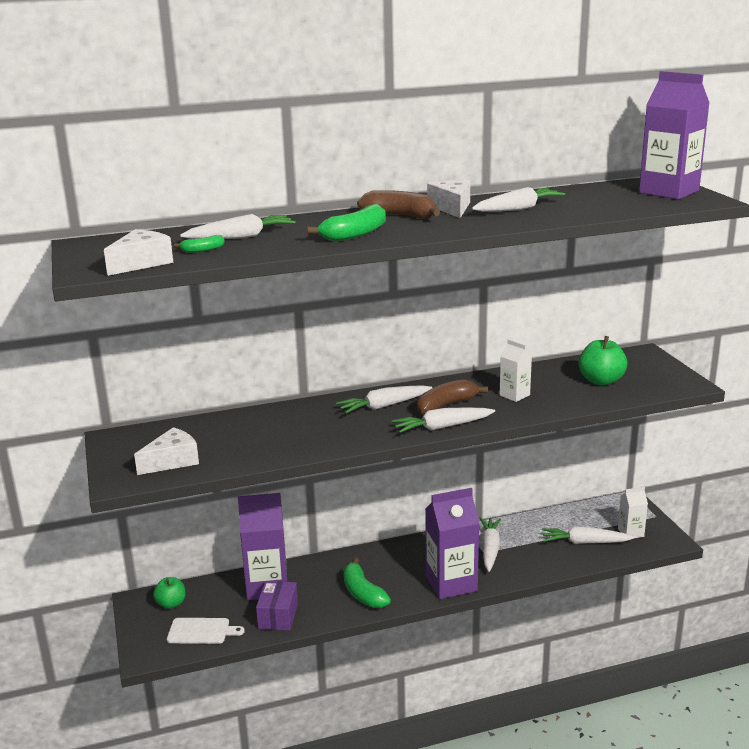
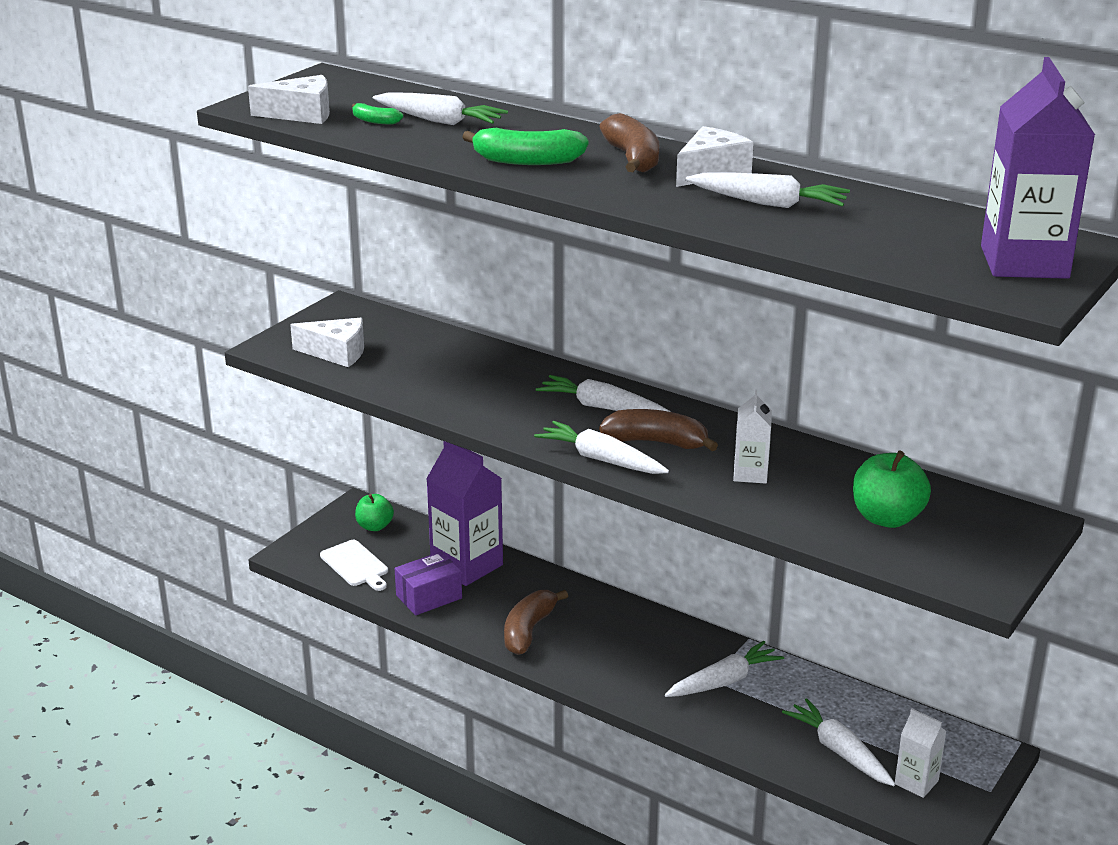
camera: 50 degrees right, 5 degrees up
(363, 593) = (528, 630): green banana -> brown banana
(451, 583) = (620, 682): purple carton -> none

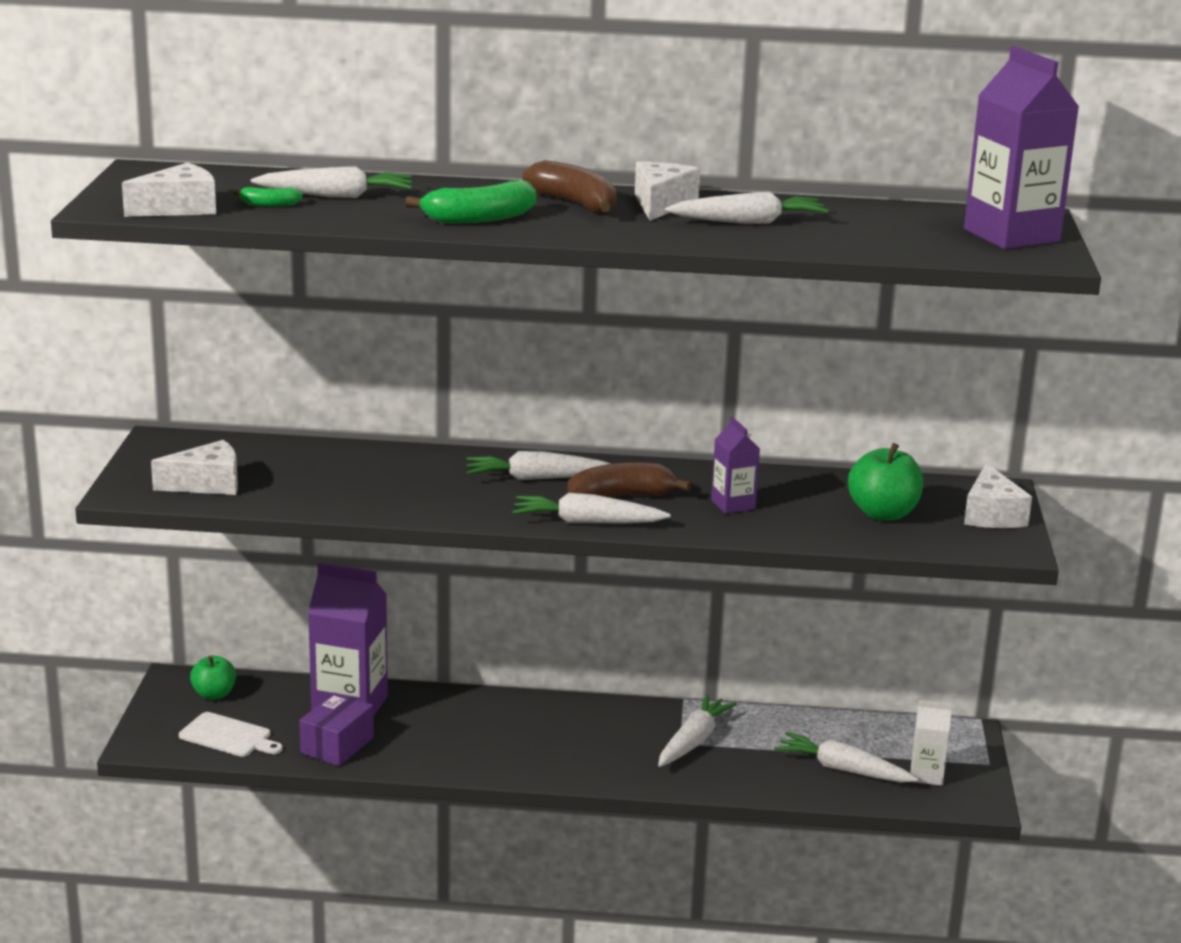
camera: 30 degrees left, 5 degrees down
(528, 630) = (469, 748): brown banana -> none
(750, 474) = (733, 504): white carton -> purple carton
(999, 546) = (991, 515): none -> white cheese

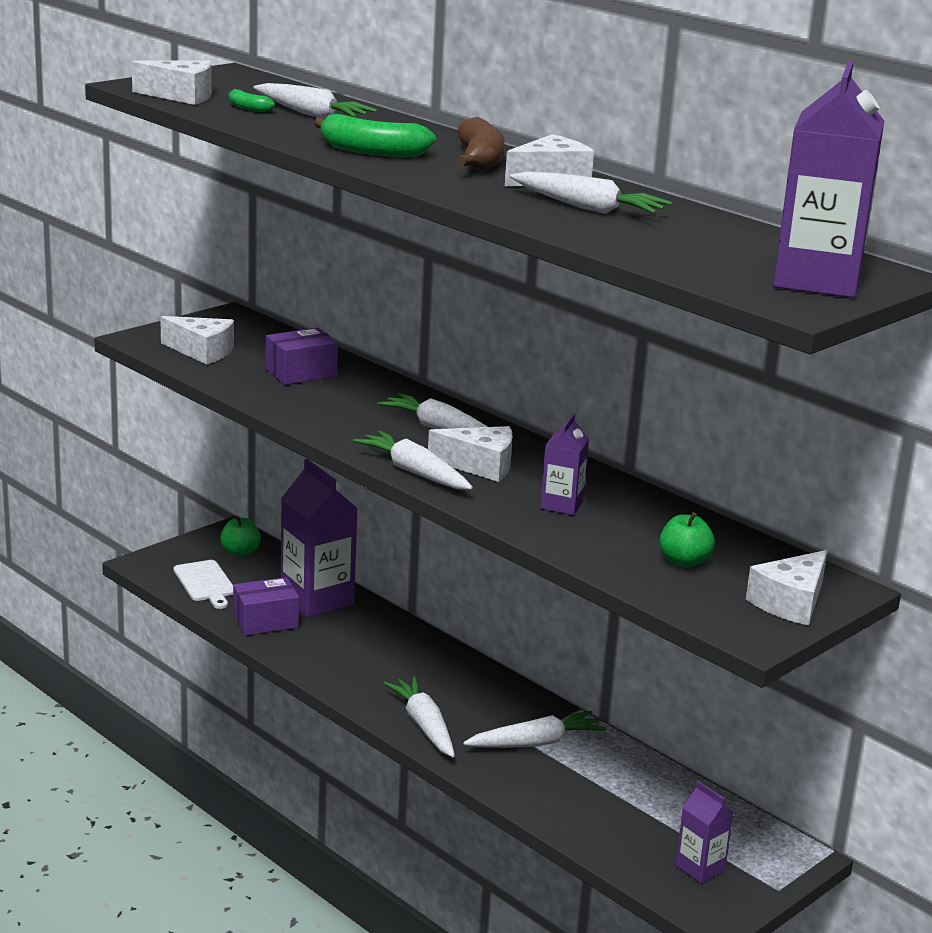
camera: 40 degrees right, 0 degrees up
(332, 471) = (301, 373): none -> purple box
(621, 497) = (480, 466): brown banana -> white cheese
(843, 769) = (629, 826): white carrot -> white carrot (424, 726)
(883, 513) = (684, 562): green apple -> green apple, size x0.67
(926, 775) = (700, 868): white carton -> purple carton

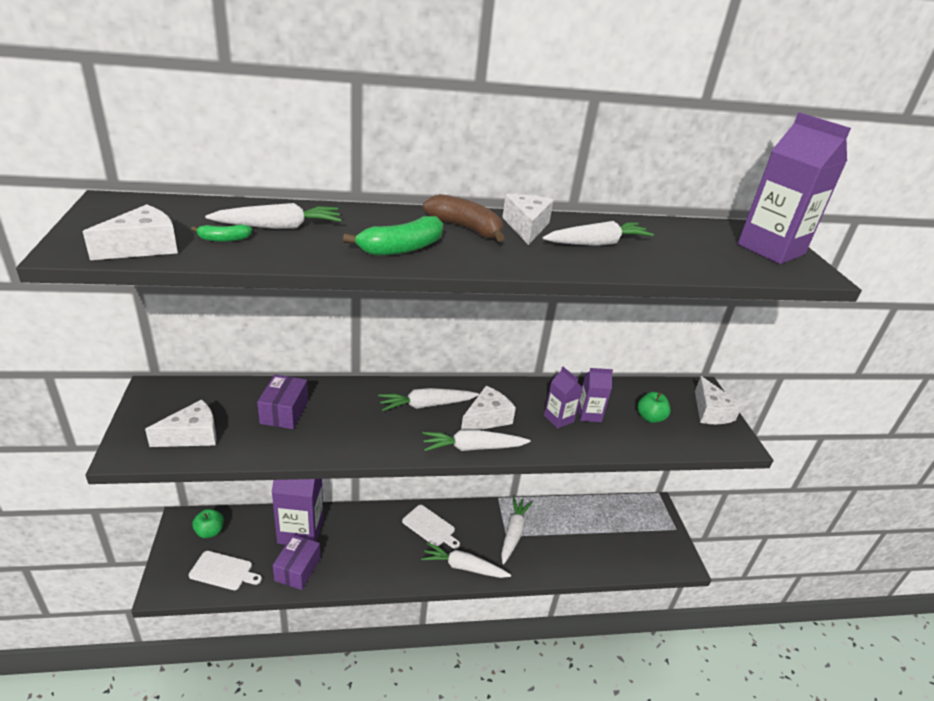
camera: 55 degrees left, 10 degrees up
(449, 678) = (430, 527): none -> white cutting board
(700, 868) = (647, 544): purple carton -> purple carton (589, 414)

